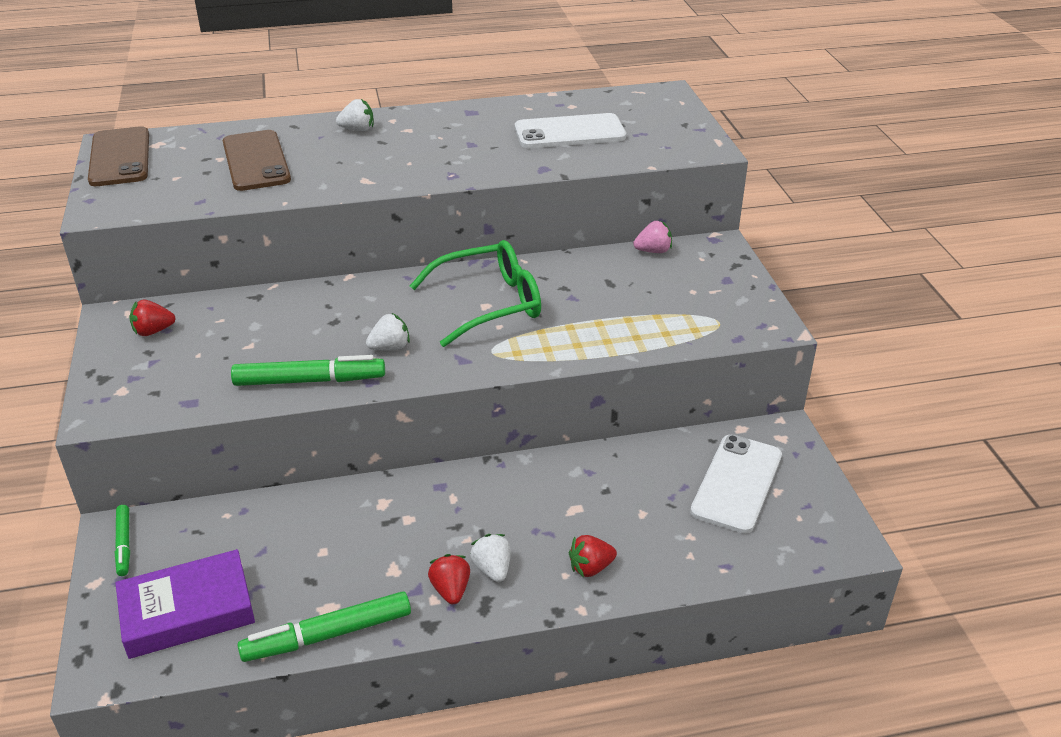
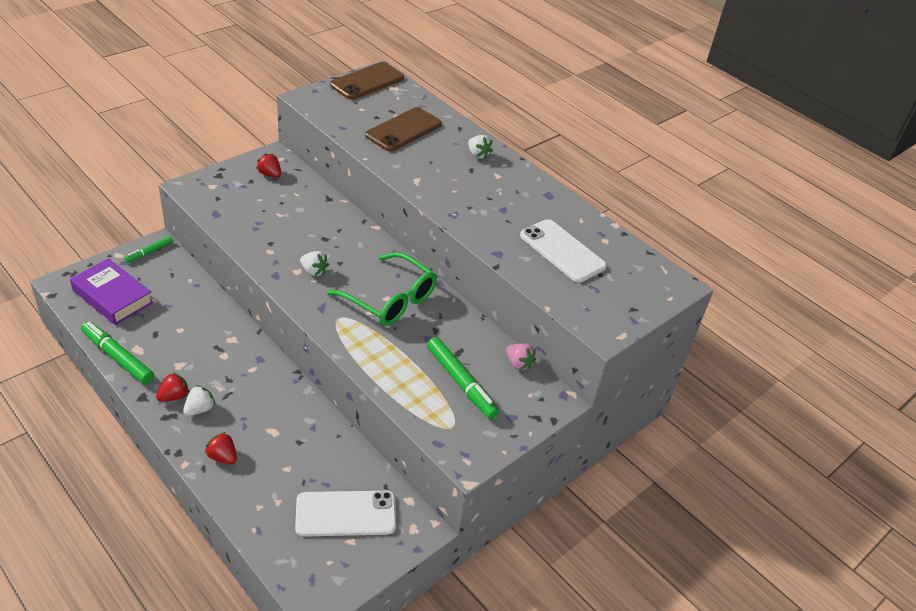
camera: 55 degrees right, 5 degrees up
(309, 380) = (261, 250): green marker -> green marker (461, 382)

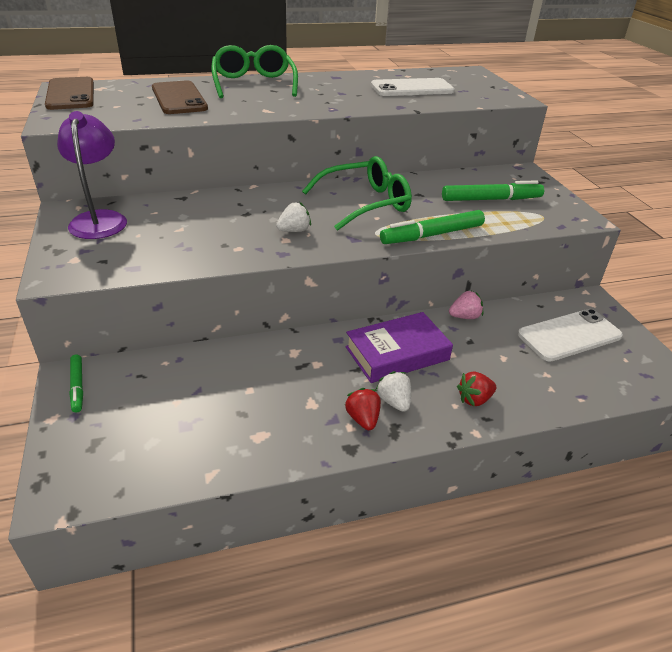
camera: 60 degrees left, 5 degrees down
(113, 296) = (136, 441): purple book -> purple book (397, 353)
(117, 357) = (263, 459): green marker -> green marker (432, 235)
(270, 174) = (100, 219): red strawberry -> purple lamp
(346, 514) = (569, 335): white phone -> white phone turned 45 degrees clockwise
(478, 154) = (254, 84): white strawberry -> green glasses
(518, 364) = (477, 173): pink strawberry -> pink strawberry (465, 316)

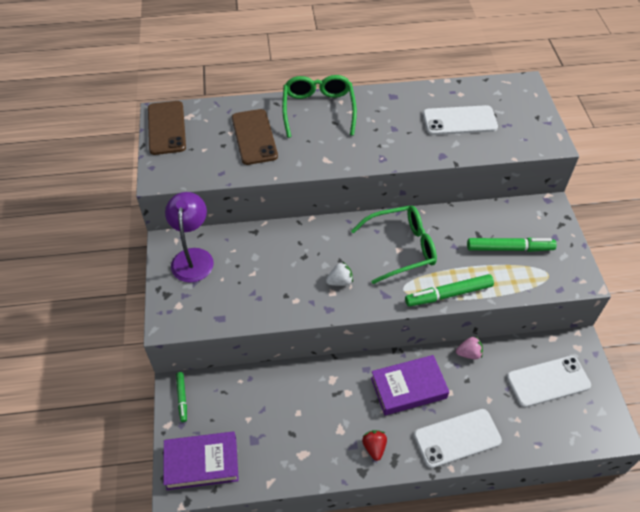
camera: 10 degrees right, 15 degrees up
(101, 460) = (202, 463): none -> purple book
(394, 401) = (398, 434): white strawberry -> none
(474, 399) = (457, 438): red strawberry -> white phone

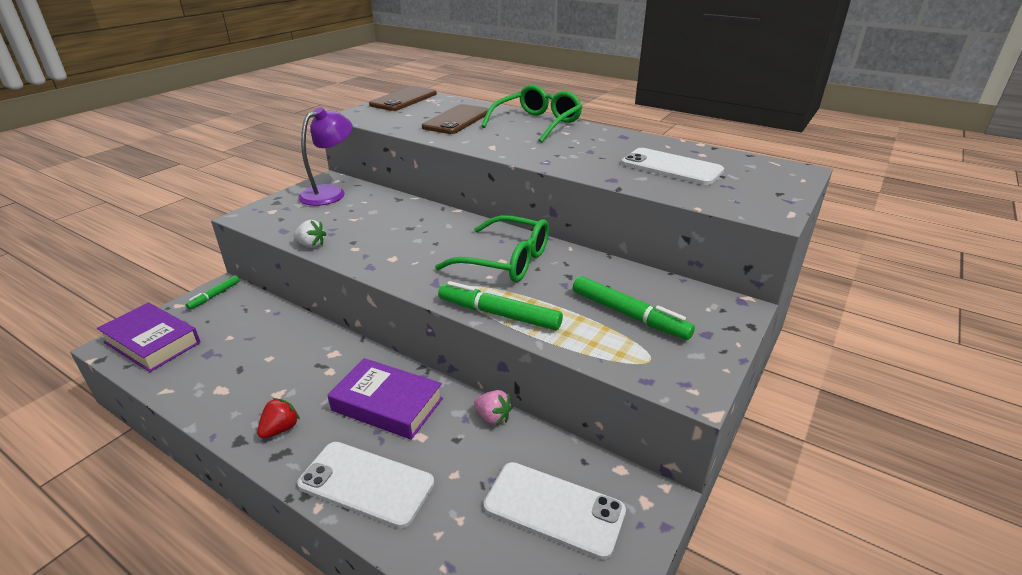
camera: 40 degrees right, 20 degrees down
(340, 281) = (411, 255): white strawberry -> white strawberry (311, 245)

